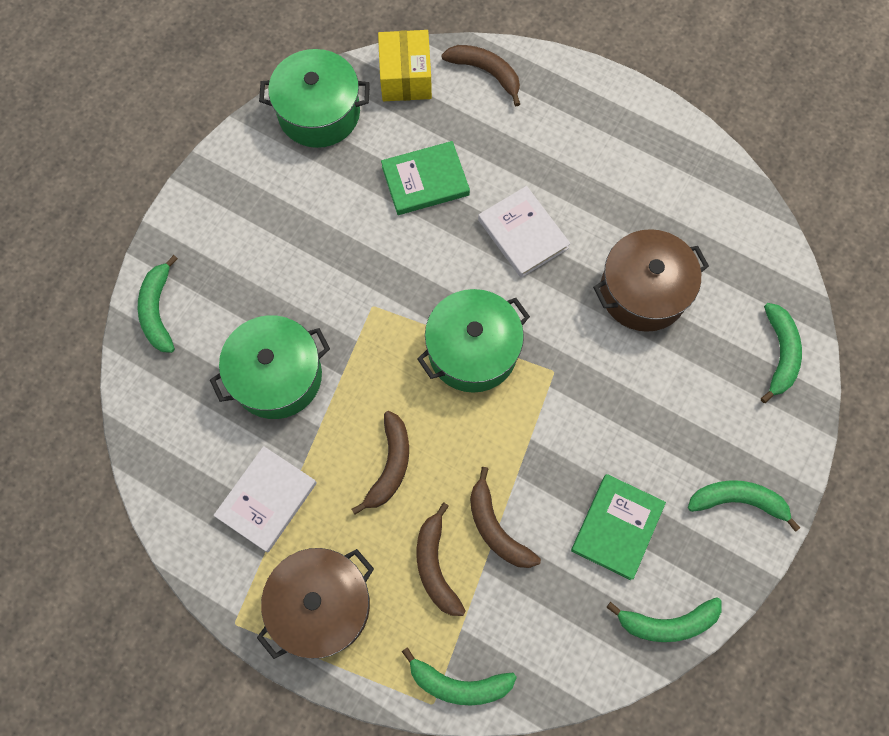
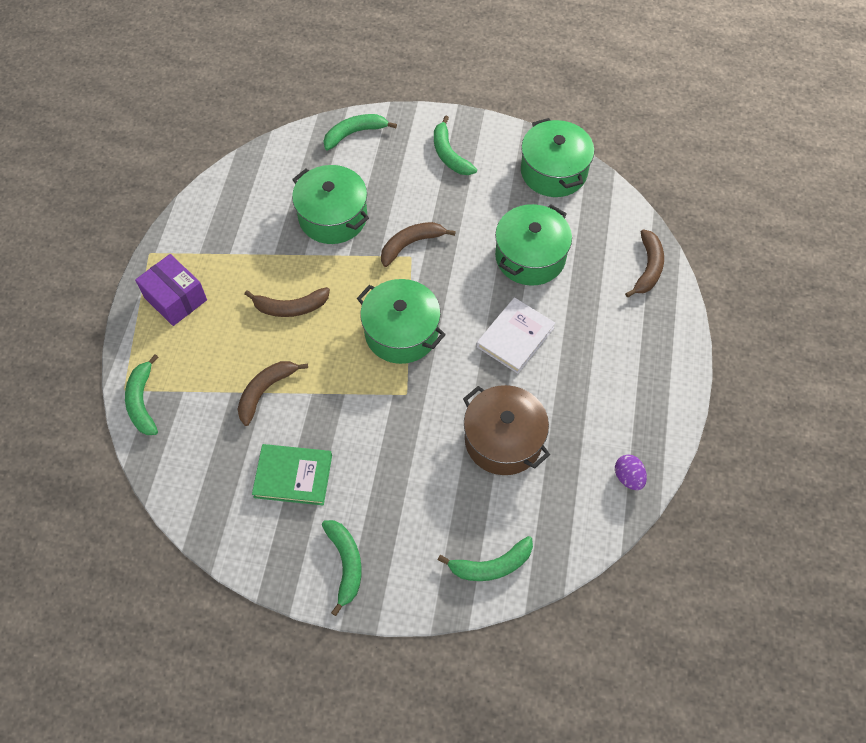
camera: 70 degrees right, 10 degrees down
(266, 499) = (240, 241): white book -> none
(321, 605) = (175, 298): brown pot -> purple box
(406, 77) = (614, 216): yellow box -> none
(425, 180) = (530, 257): green book -> green pot
(435, 565) = (225, 360): brown banana -> brown banana (411, 244)
(667, 623) = (227, 534): green banana -> green banana (449, 154)
(722, 190) = (628, 477): none -> purple egg

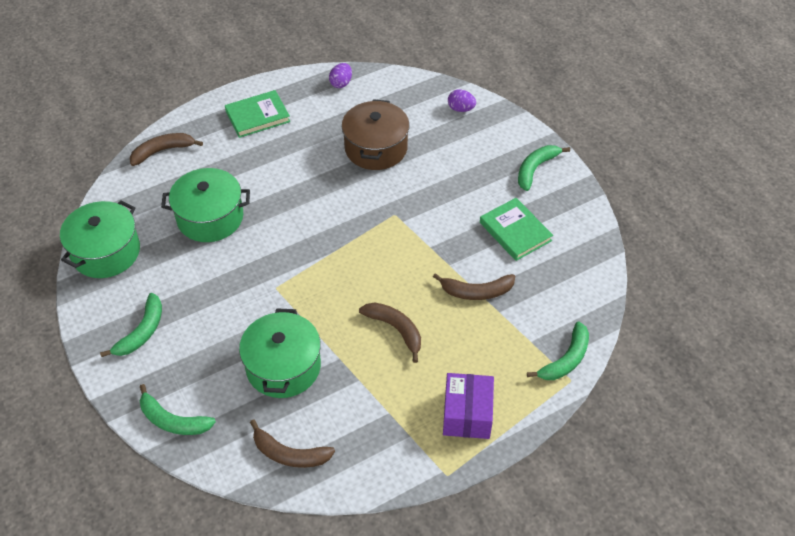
camera: 130 degrees left, 10 degrees down
(401, 332) = (349, 248): green pot -> none
(411, 244) = (263, 295): brown banana -> brown banana (289, 454)
(491, 565) = (461, 109): green banana -> purple egg
(515, 337) = (291, 186): white book -> none
(636, 369) = (257, 116): none -> green book

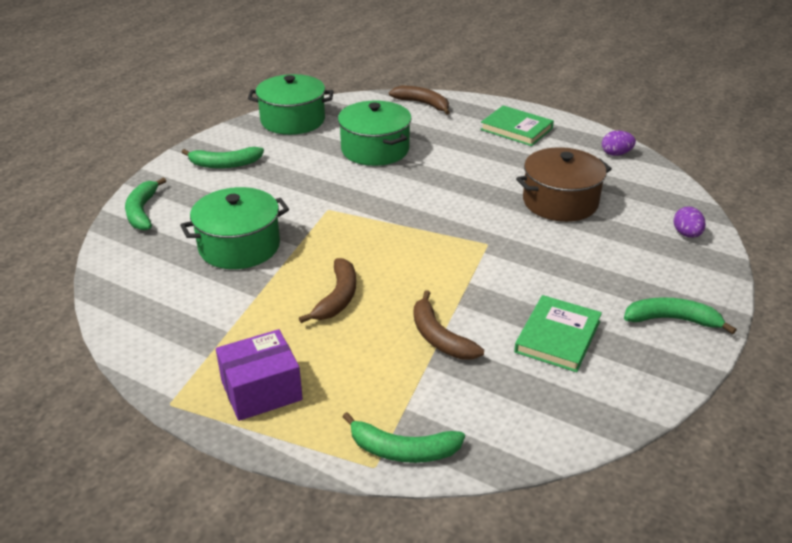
camera: 60 degrees right, 15 degrees down
(289, 454) = (141, 286): brown banana -> none

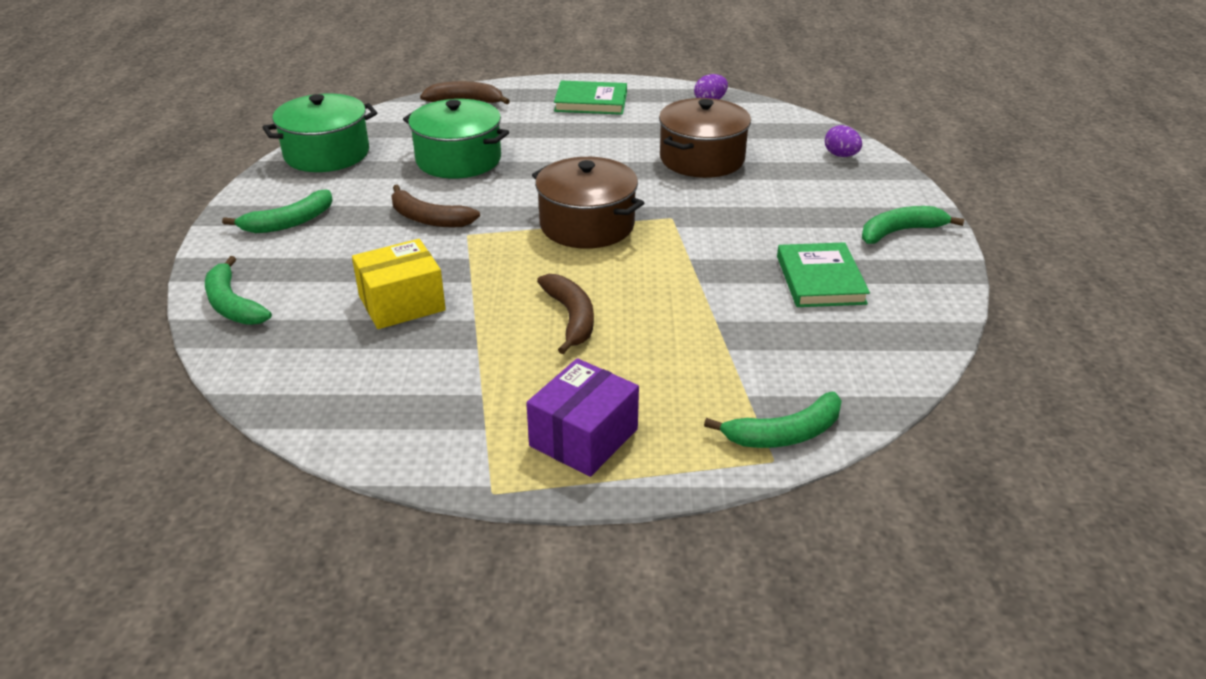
camera: 30 degrees left, 0 degrees up
(239, 246) = (402, 303): green pot -> yellow box
(417, 229) = (587, 225): none -> brown pot
(439, 337) = (713, 319): brown banana -> brown banana (428, 218)

